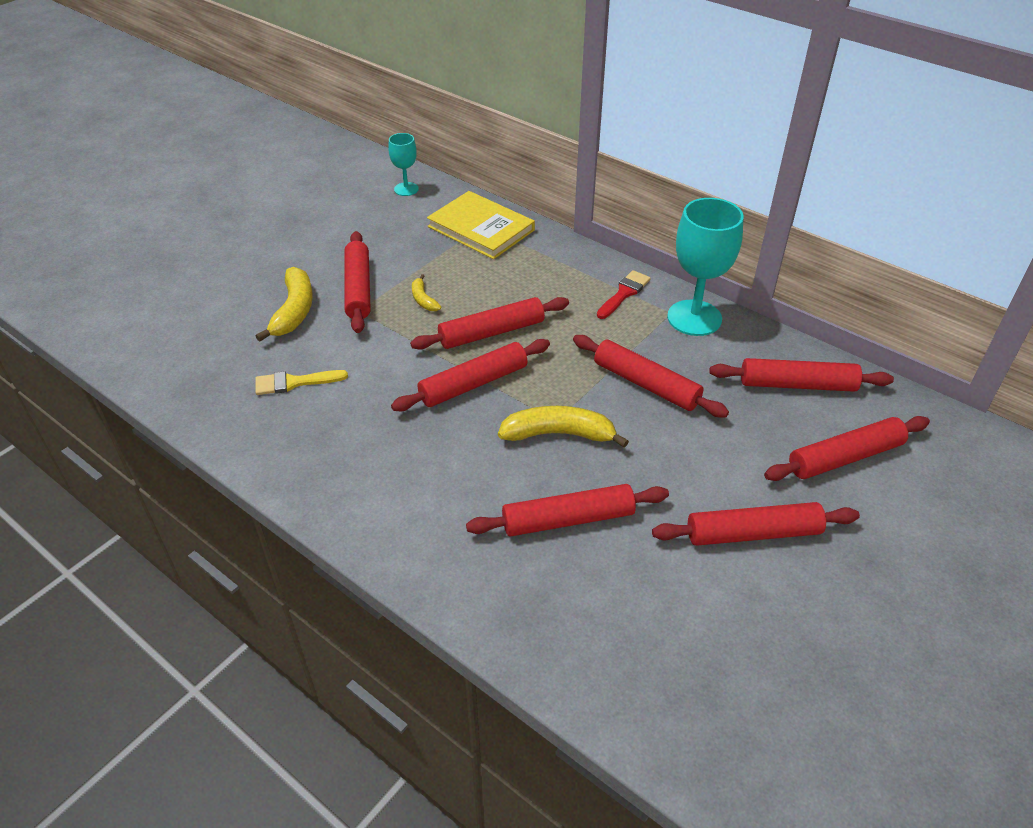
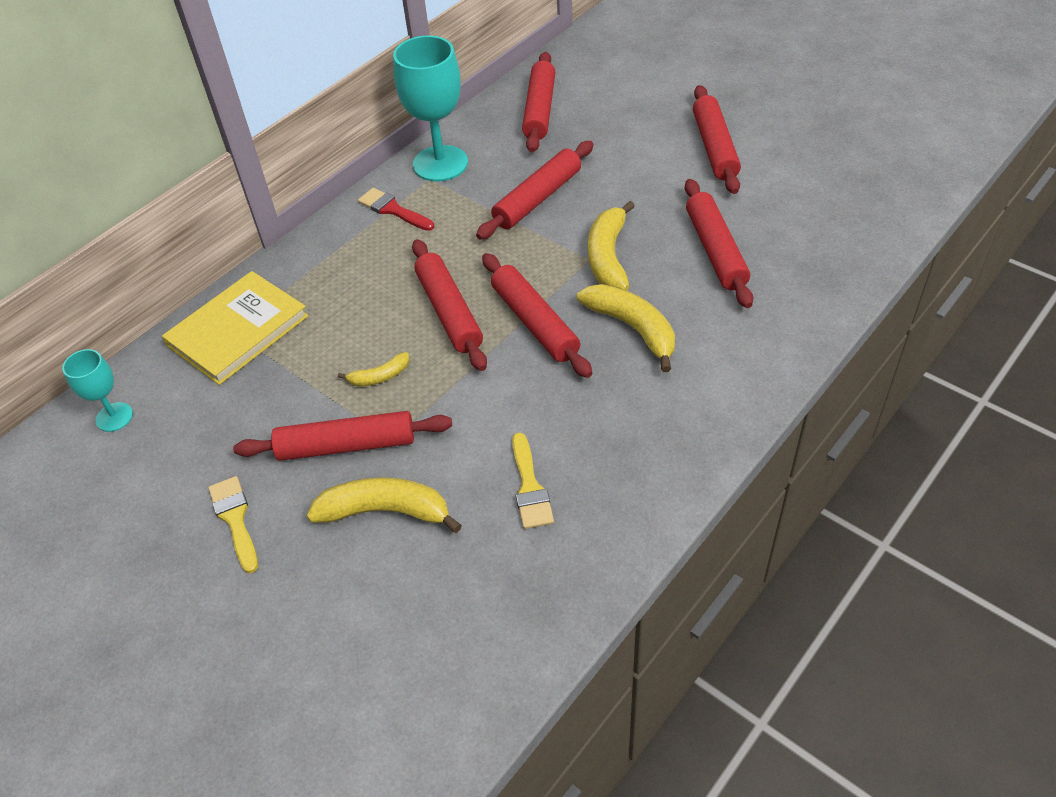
camera: 85 degrees left, 5 degrees up
(307, 247) = (235, 519): none -> yellow brush
(459, 449) = (633, 328): none -> yellow banana
(844, 457) = (626, 94): red rolling pin -> none

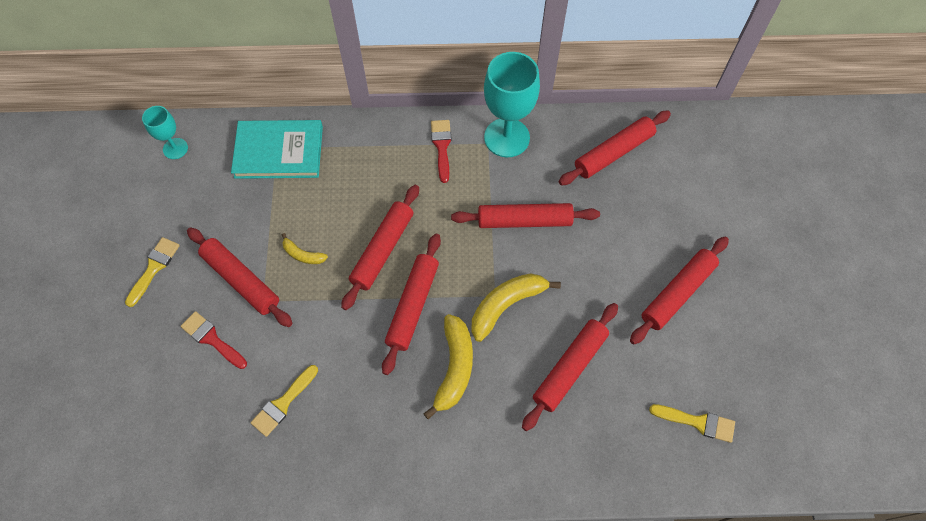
camera: 45 degrees right, 15 degrees up
(238, 331) = (279, 152): yellow book -> turquoise book
(385, 511) = (212, 339): yellow banana -> red brush
(845, 201) = (697, 422): none -> yellow brush

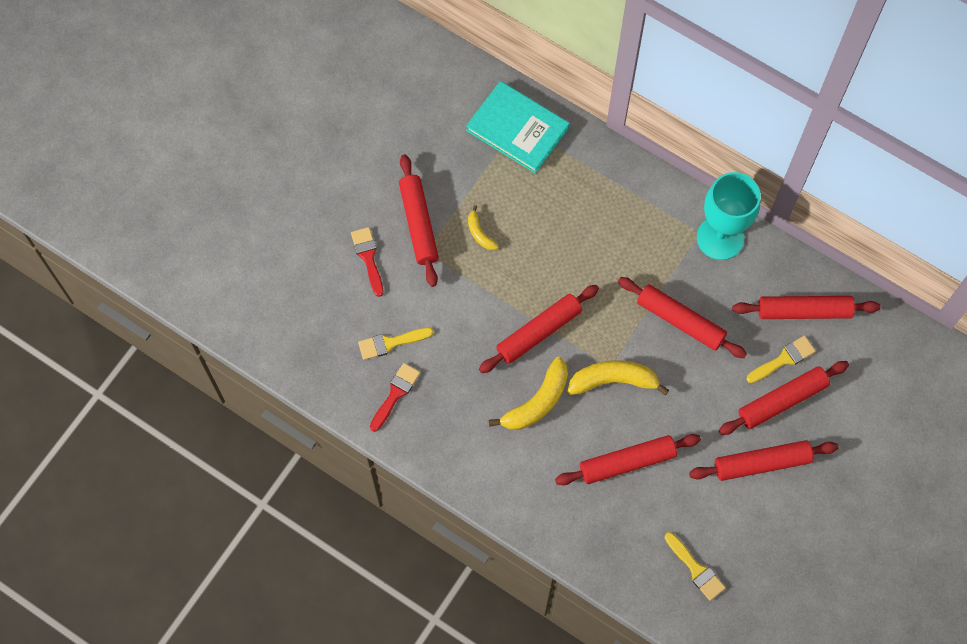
camera: 35 degrees right, 5 degrees up
(154, 268) = (358, 170): yellow brush -> yellow brush (783, 359)
(175, 148) = (434, 73): turquoise goblet -> none
(383, 250) = (546, 270): red rolling pin -> red rolling pin (782, 401)
(441, 146) = (657, 210): red brush -> red brush (395, 394)

